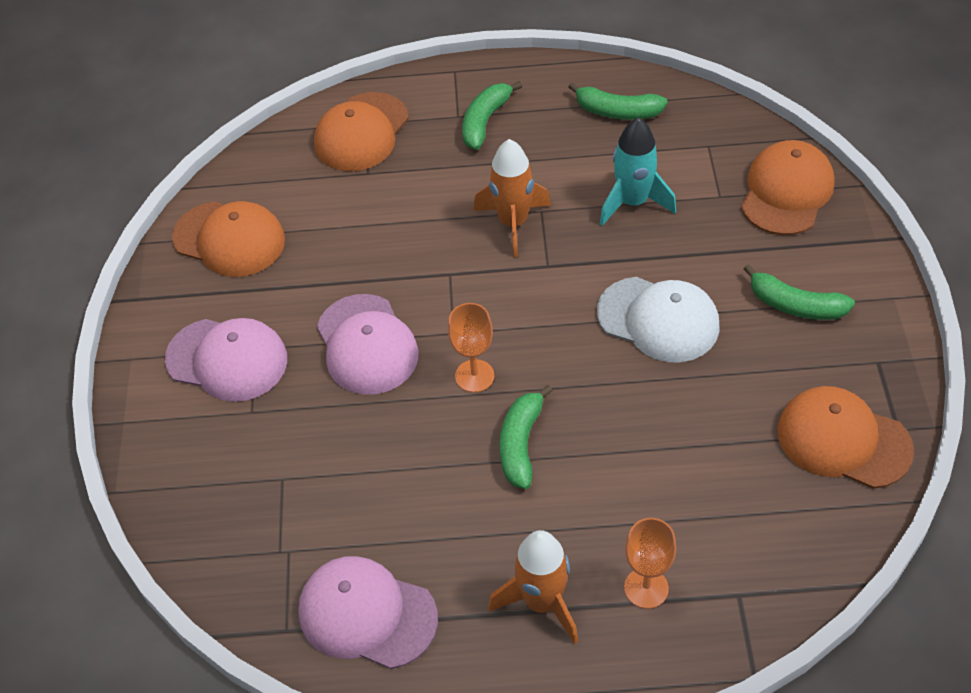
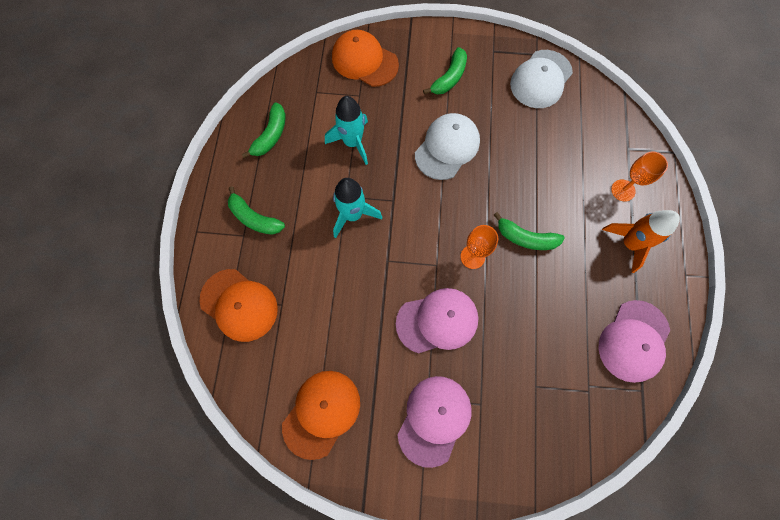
camera: 85 degrees left, 20 degrees up
(513, 223) = (353, 215): orange rocket -> turquoise rocket
(843, 440) = (541, 79): orange cap -> white cap

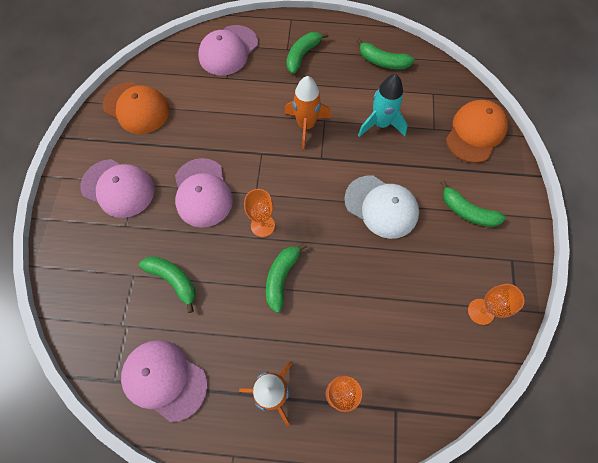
camera: 90 degrees right, 5 degrees down
(239, 305) = (228, 50): orange cap -> pink cap
(353, 215) = (306, 126): turquoise rocket -> orange rocket
(537, 343) = (173, 280): none -> green banana
(541, 79) = (481, 311): white cap -> orange goblet

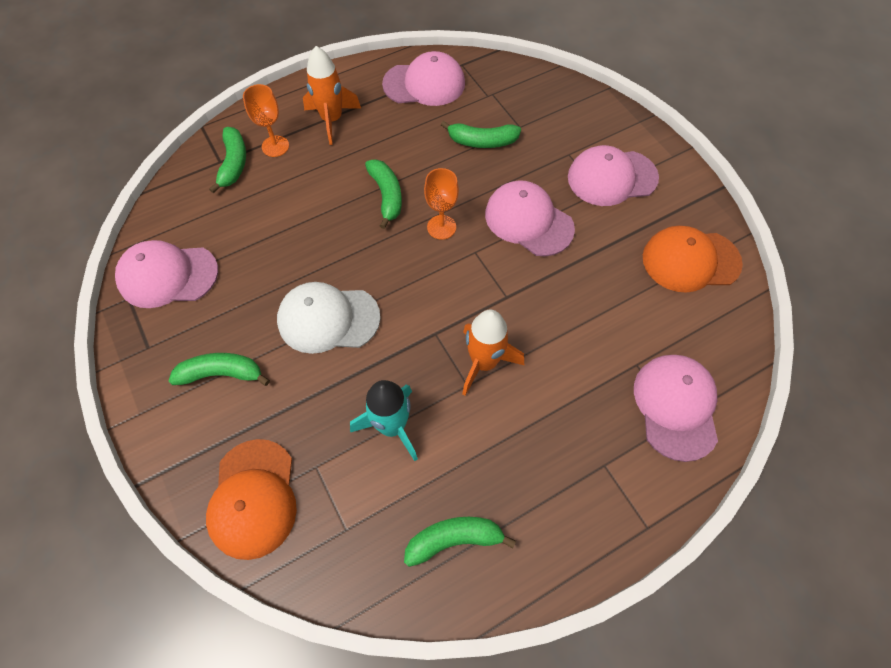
camera: 145 degrees right, 5 degrees down
(302, 55) = (575, 469): green banana -> green banana (234, 164)
(481, 311) = (168, 276): orange goblet -> pink cap

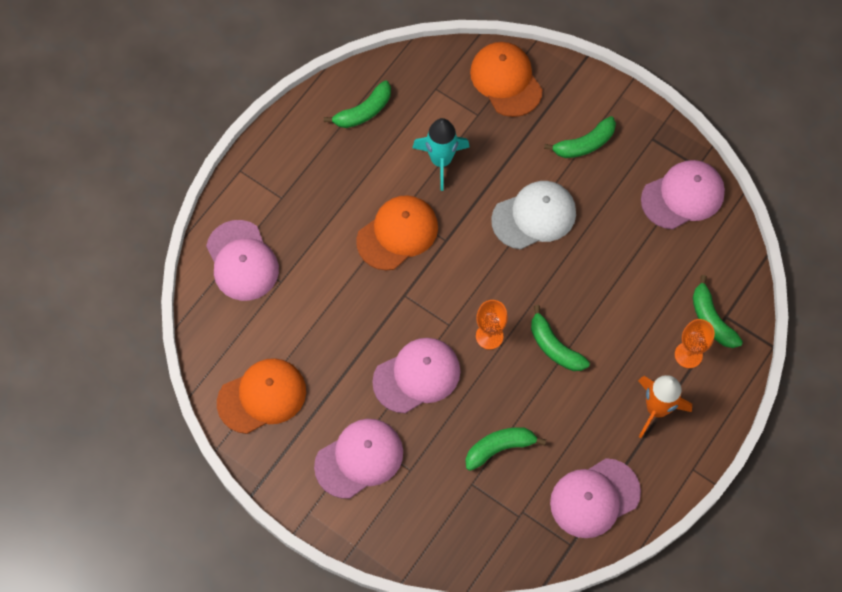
camera: 155 degrees right, 5 degrees up
(484, 362) = (397, 233): orange rocket -> orange cap
(528, 221) = (417, 376): pink cap -> pink cap turned 45 degrees counterclockwise

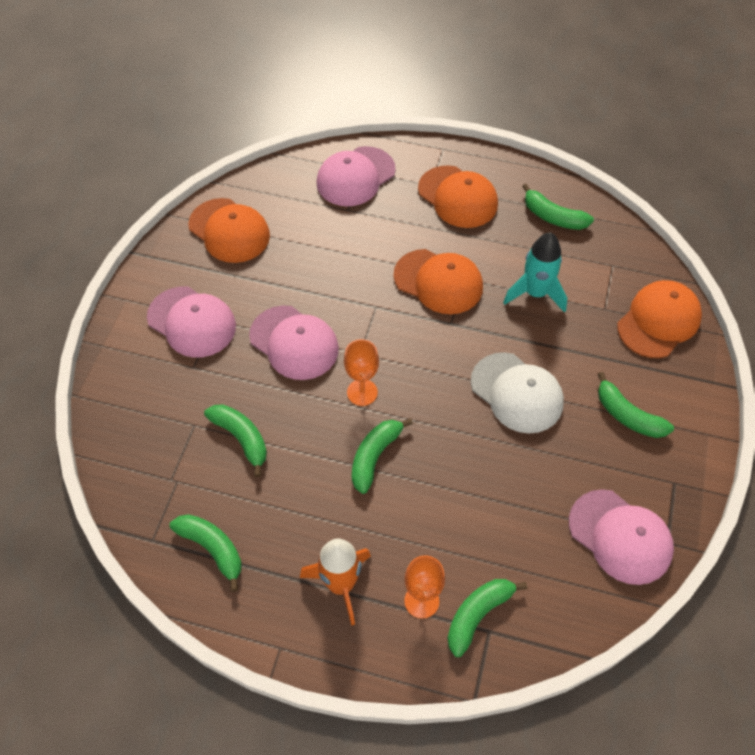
camera: 70 degrees right, 10 degrees down
(306, 181) = (458, 197): none -> orange cap
(594, 498) = (212, 548): pink cap -> green banana

